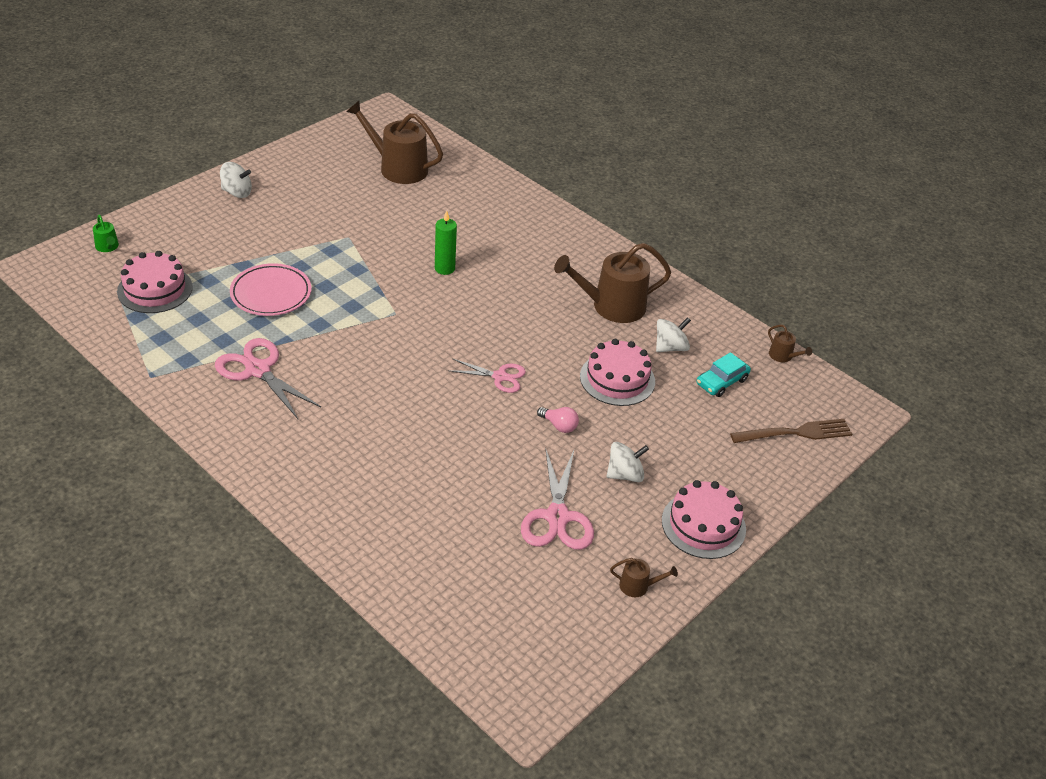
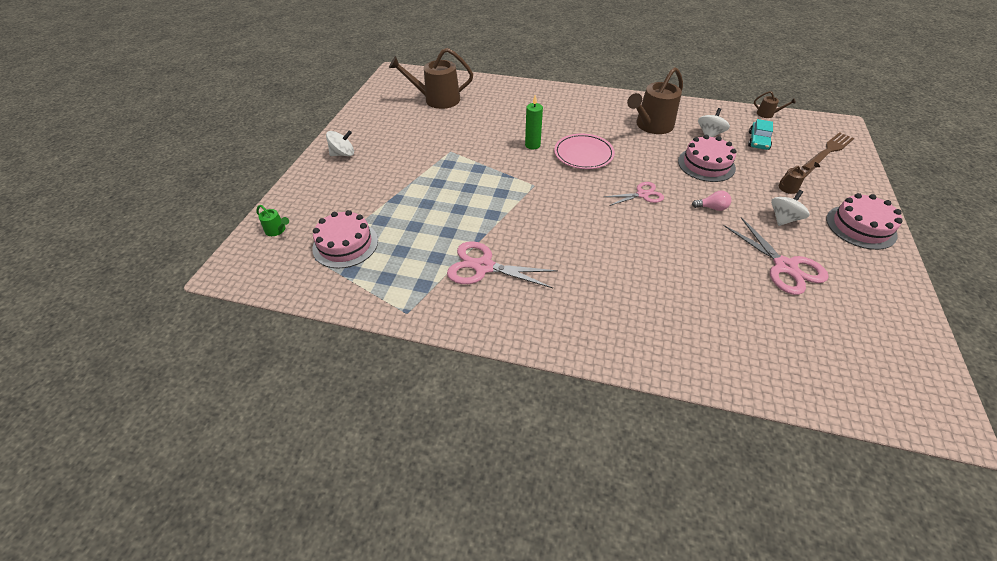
camera: 25 degrees left, 5 degrees up
(271, 294) = (436, 209): pink plate -> pink plate (583, 154)
(637, 586) = (883, 286): brown watering can -> brown watering can (790, 187)

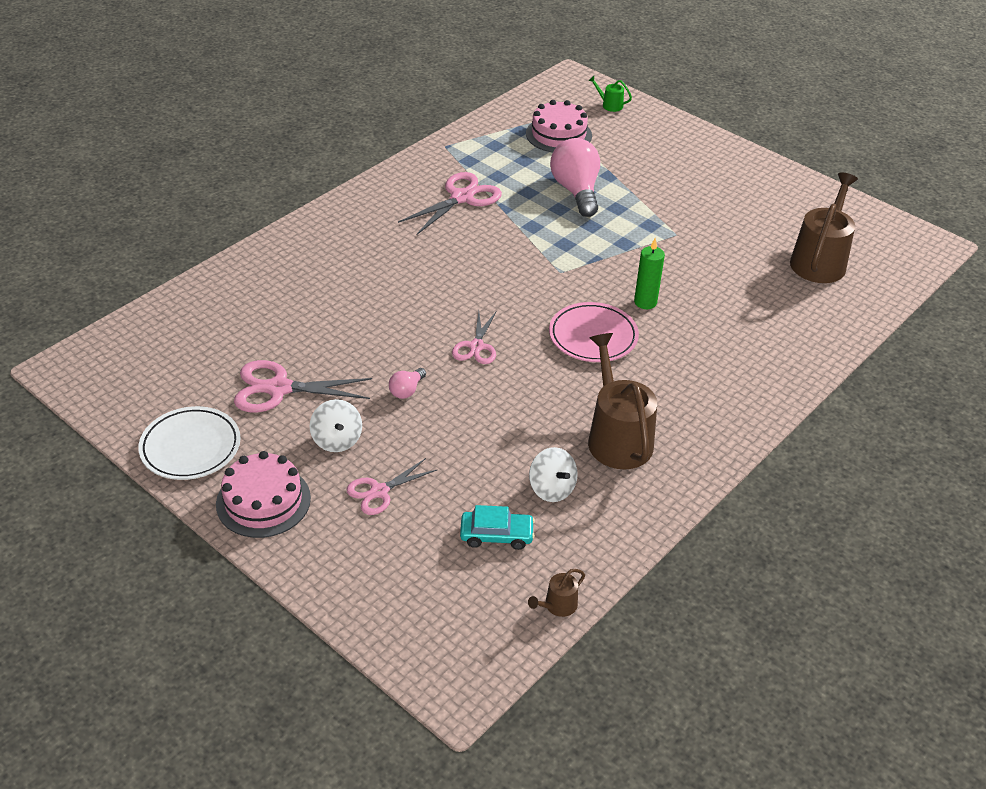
camera: 115 degrees right, 5 degrees down
(277, 230) = (610, 105): green watering can -> green watering can turned 60 degrees clockwise
(343, 154) = (722, 161): white spinning top -> none
(428, 208) = (576, 191): none -> pink light bulb
(706, 164) = (487, 438): pink cake -> none
(758, 141) = (496, 535): turquoise car -> turquoise car turned 135 degrees clockwise
(790, 187) = (379, 491): brown watering can -> pink scissors
(828, 151) = (411, 603): brown fork -> none
(881, 282) = (190, 447): none -> white plate

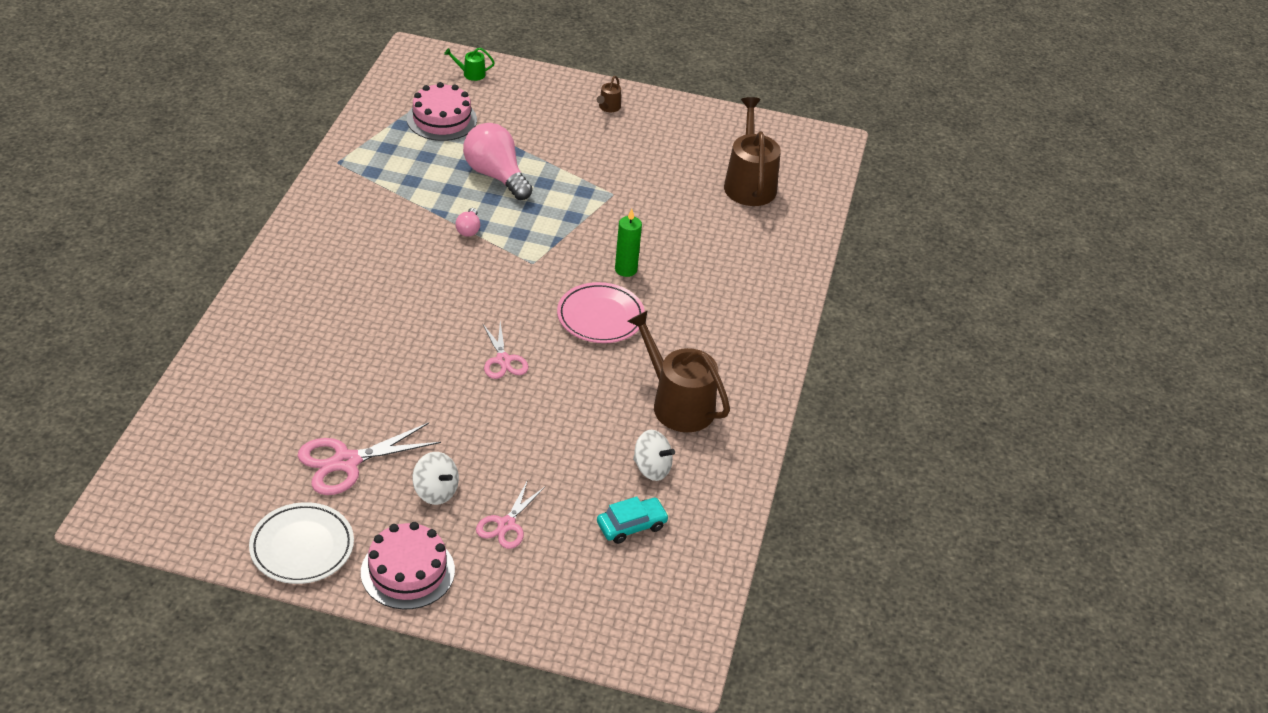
camera: 30 degrees left, 0 degrees up
(407, 390) = (468, 423): pink light bulb -> pink light bulb (468, 229)
(462, 198) = (391, 213): pink scissors -> none
(558, 605) = (718, 565): brown watering can -> brown watering can (608, 107)

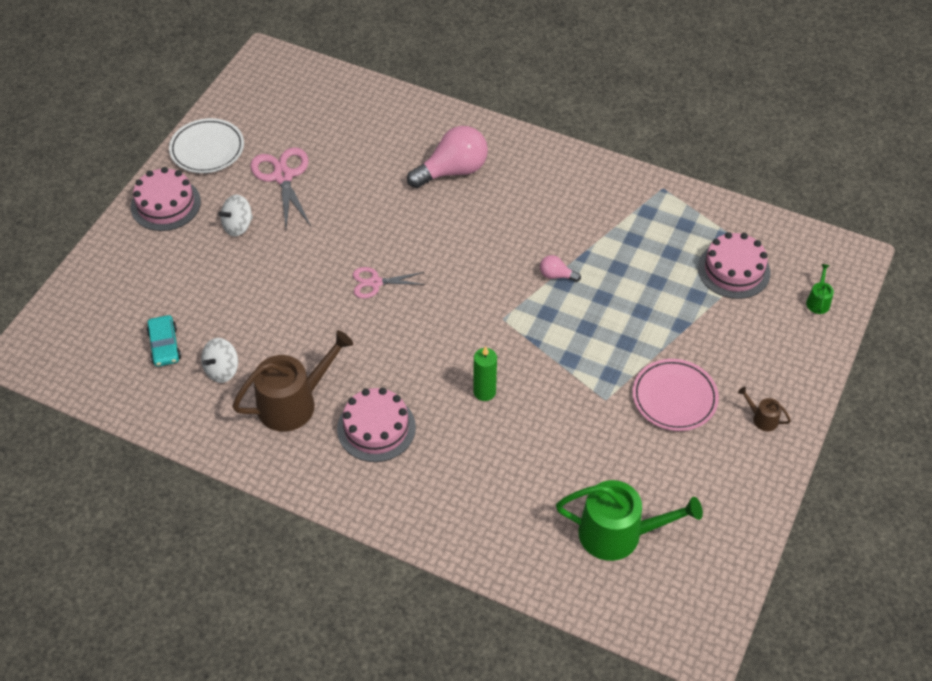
camera: 105 degrees right, 10 degrees up
(496, 175) = (639, 304): pink light bulb -> pink light bulb (452, 171)
(506, 524) = (191, 265): pink scissors -> none
(600, 317) = (419, 361): pink plate -> pink plate (674, 398)
(689, 339) = (376, 428): none -> pink cake
(749, 184) = (618, 533): brown watering can -> green watering can

